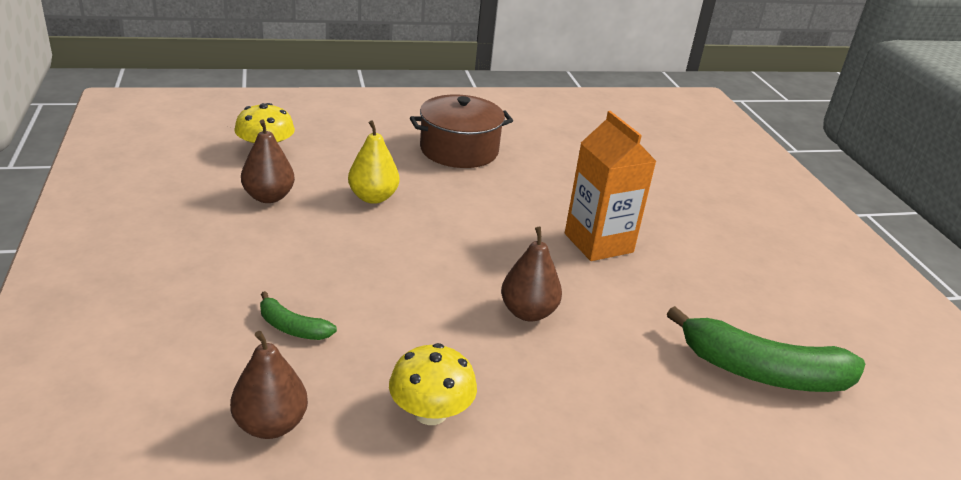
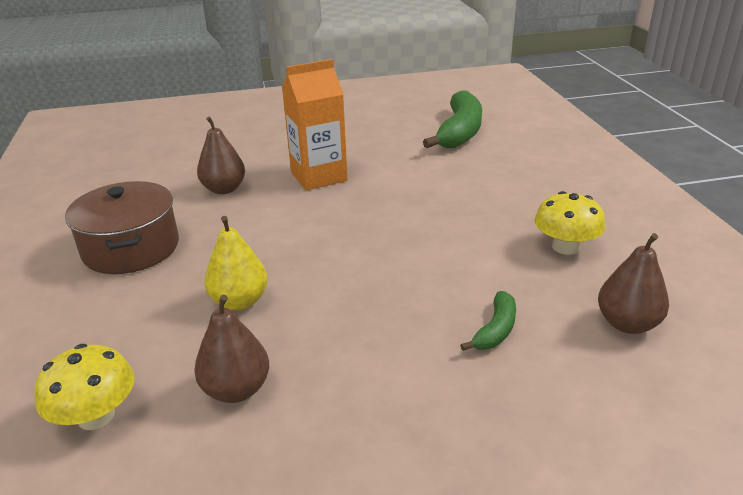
camera: 85 degrees left, 0 degrees up
(528, 312) = (426, 208): brown pear -> brown pear (224, 189)

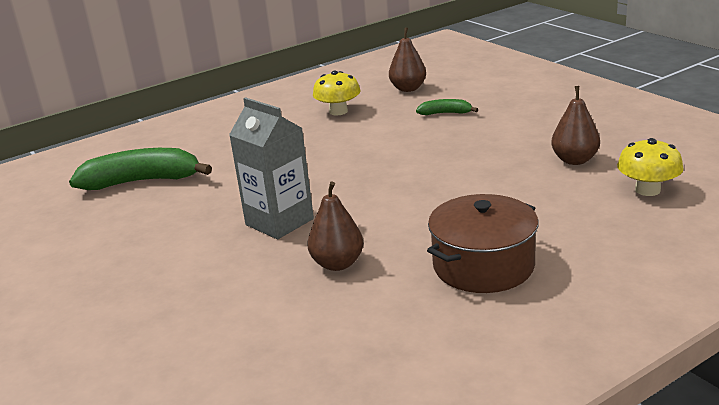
camera: 110 degrees left, 5 degrees down
(239, 301) = (500, 188): yellow pear -> none
(319, 176) = (279, 222): orange carton -> grey carton

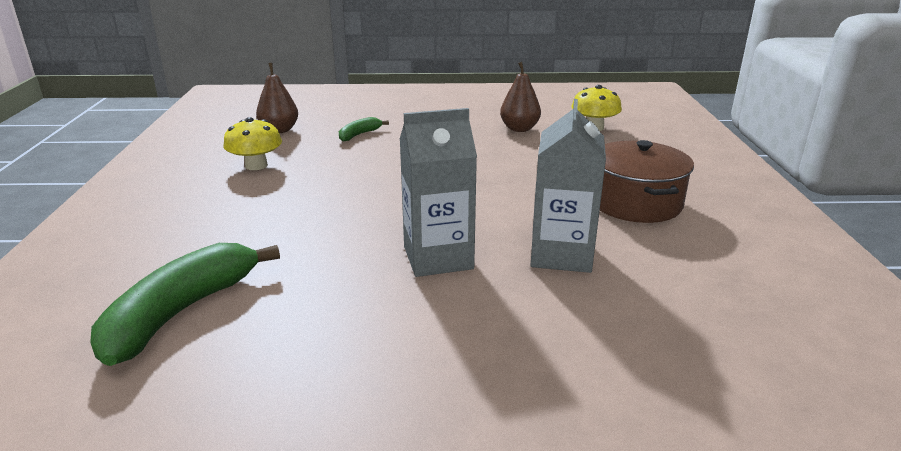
camera: 60 degrees left, 0 degrees up
(337, 264) = (561, 255): brown pear -> grey carton

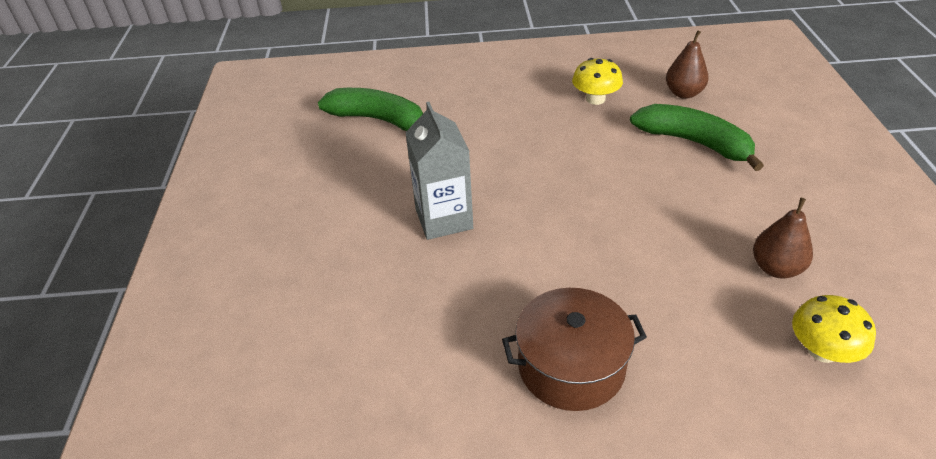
camera: 90 degrees right, 15 degrees up
(359, 135) = (694, 143): green banana -> green banana, size x2.05
(561, 255) = (451, 295): grey carton -> none

